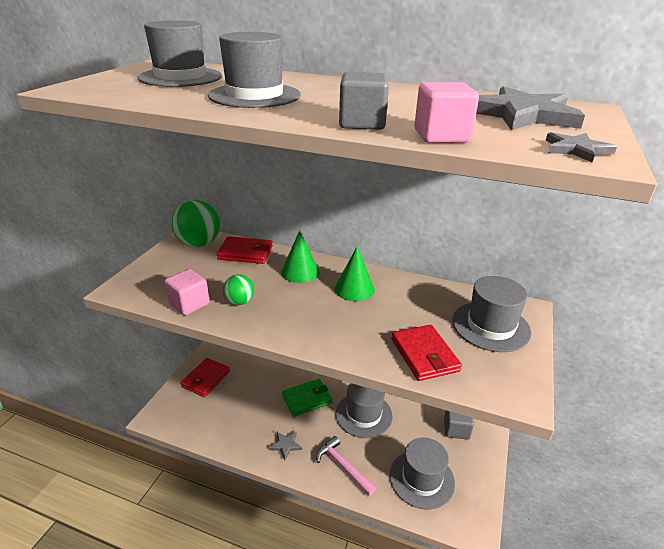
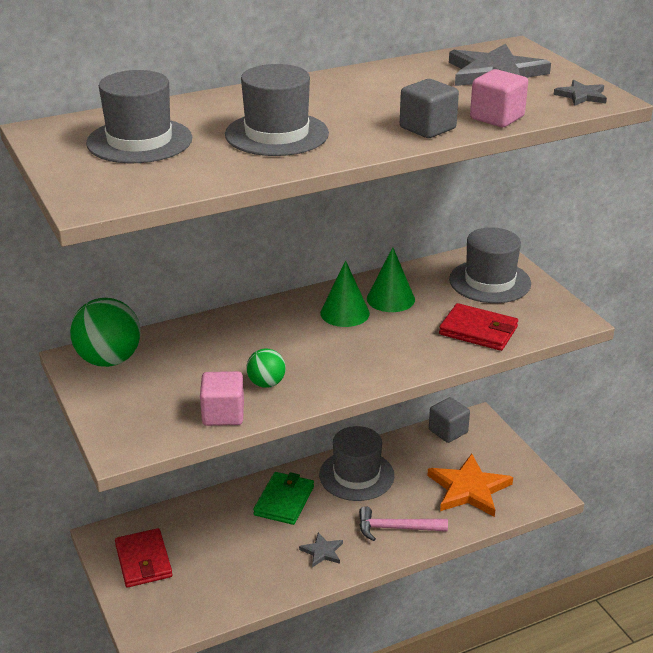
camera: 45 degrees left, 0 degrees up
(245, 253) = (180, 340): red wallet -> none
(300, 272) = (270, 326): green cone -> green cone (390, 299)
(421, 479) = (469, 489): grey hat -> orange star

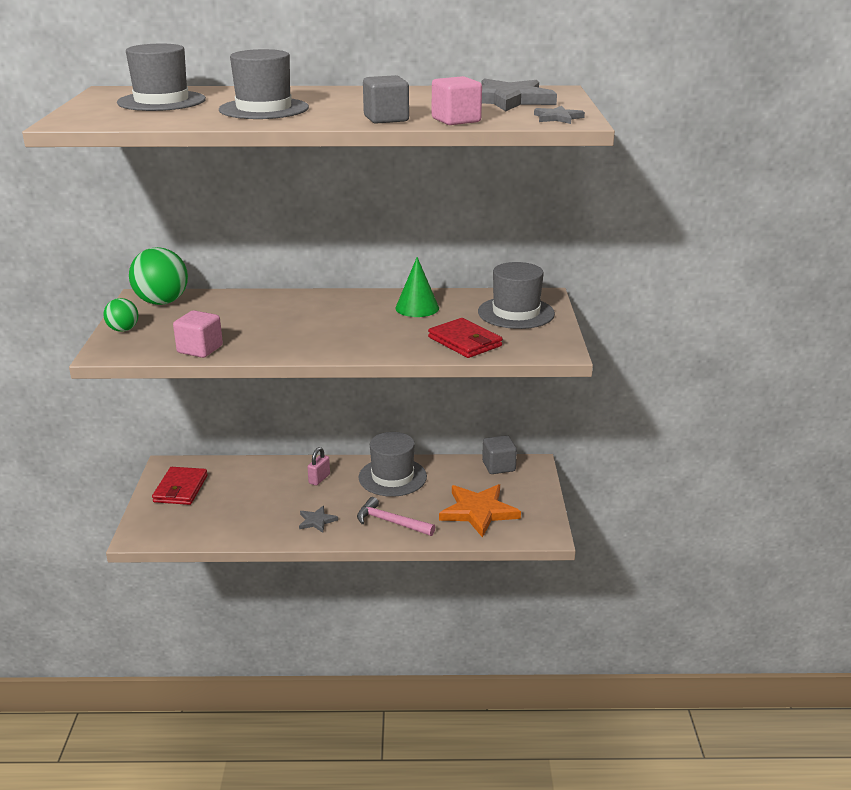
camera: 25 degrees right, 5 degrees down
(266, 383) = (254, 338): green ball -> green ball (123, 330)
(284, 501) = (319, 479): green wallet -> pink padlock
(345, 313) = (369, 309): green cone -> none

